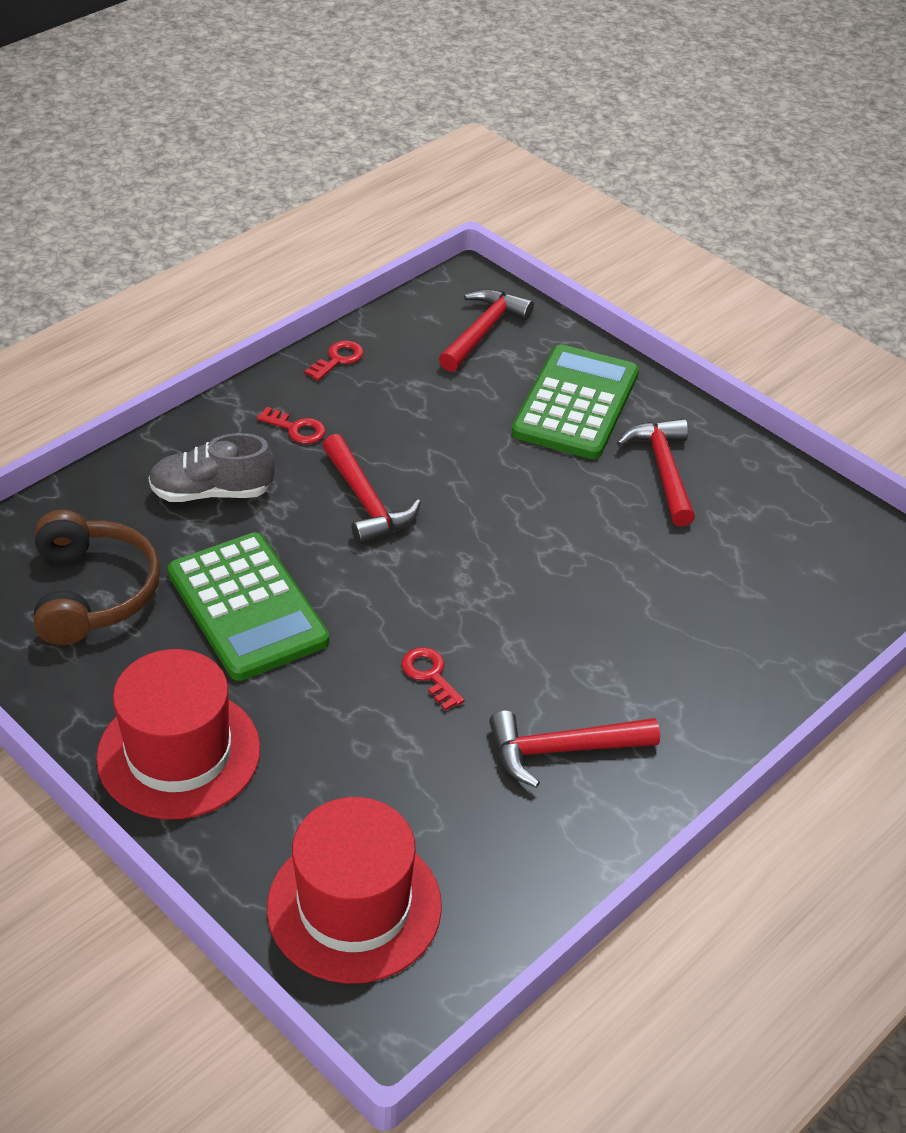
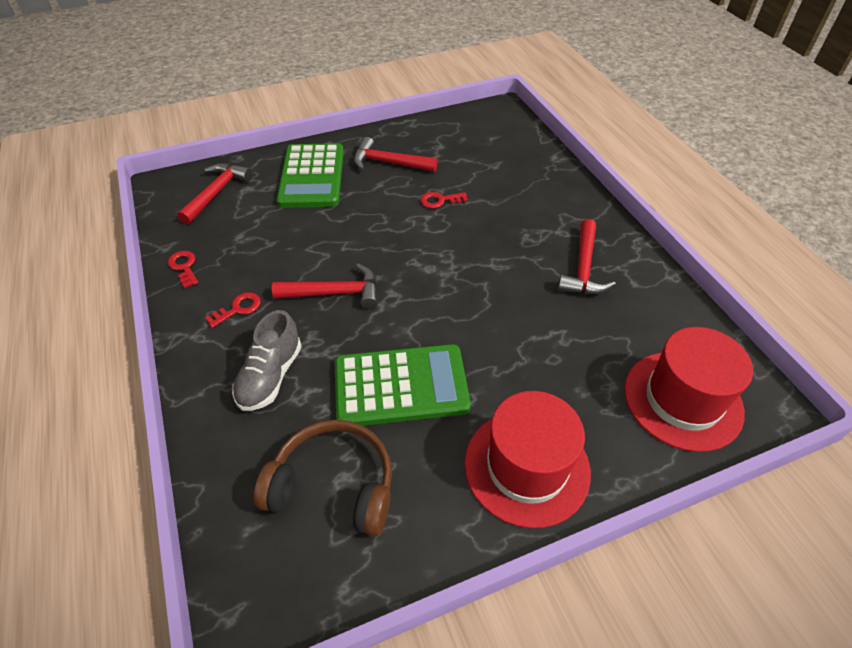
camera: 65 degrees left, 5 degrees up
(430, 675) = (504, 307): red key -> red key (440, 200)
(483, 331) = (216, 193): red hammer -> red hammer turned 60 degrees clockwise
(576, 403) = (312, 176): green calculator -> green calculator turned 135 degrees counterclockwise

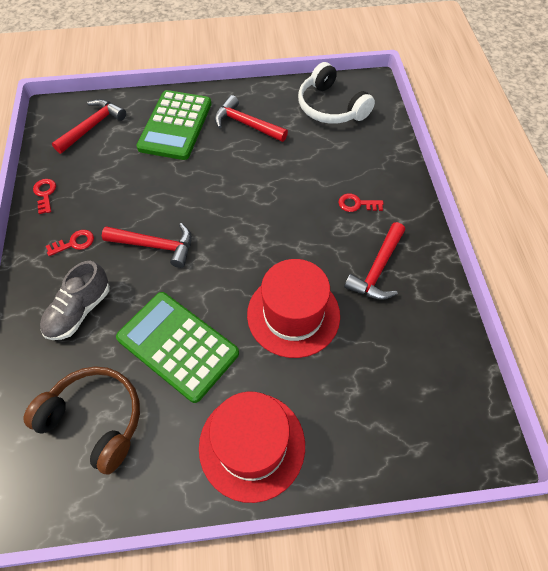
camera: 15 degrees right, 10 degrees up
(401, 386) = (178, 346): green calculator -> green calculator turned 150 degrees counterclockwise
(440, 200) = (276, 172): red key -> red key (357, 204)
(470, 134) = (330, 107): none -> white headphones
(682, 400) = (411, 420): red hat -> red hat (293, 314)

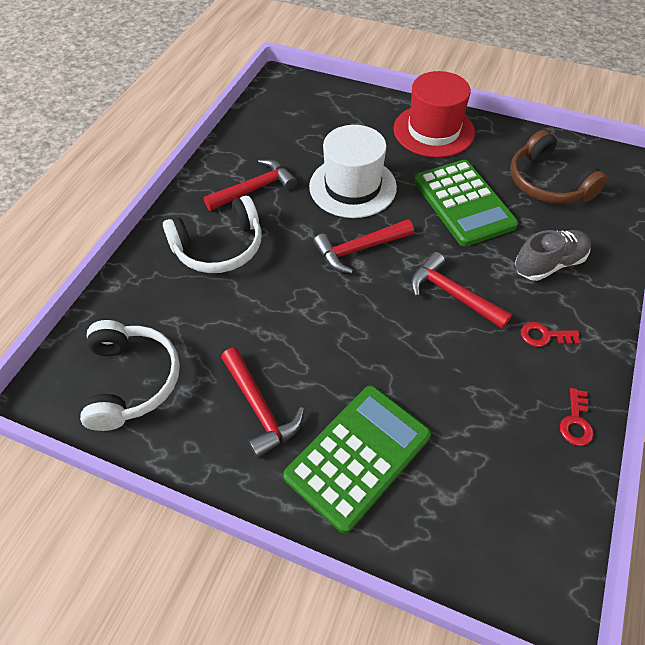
camera: 150 degrees left, 5 degrees down
(92, 127) = (486, 520): red hammer -> red hammer (359, 249)
(293, 314) = (352, 187): red hat -> white hat
(357, 204) = (219, 247): red key -> white headphones

